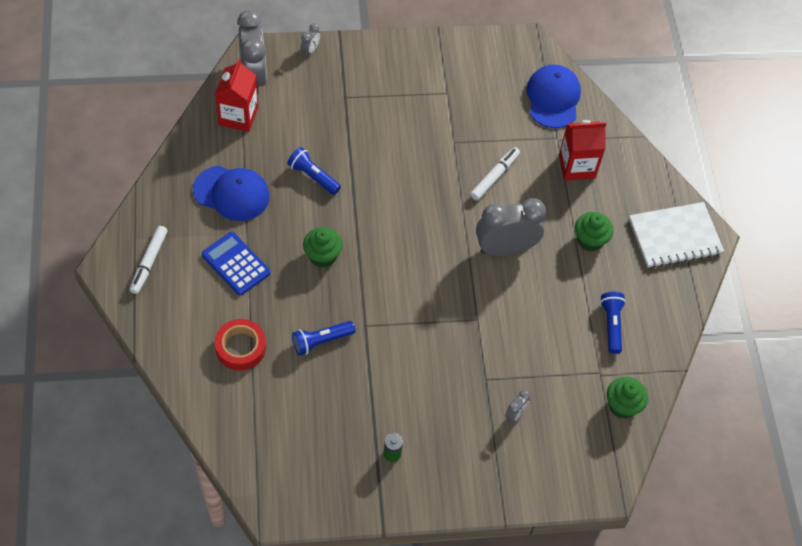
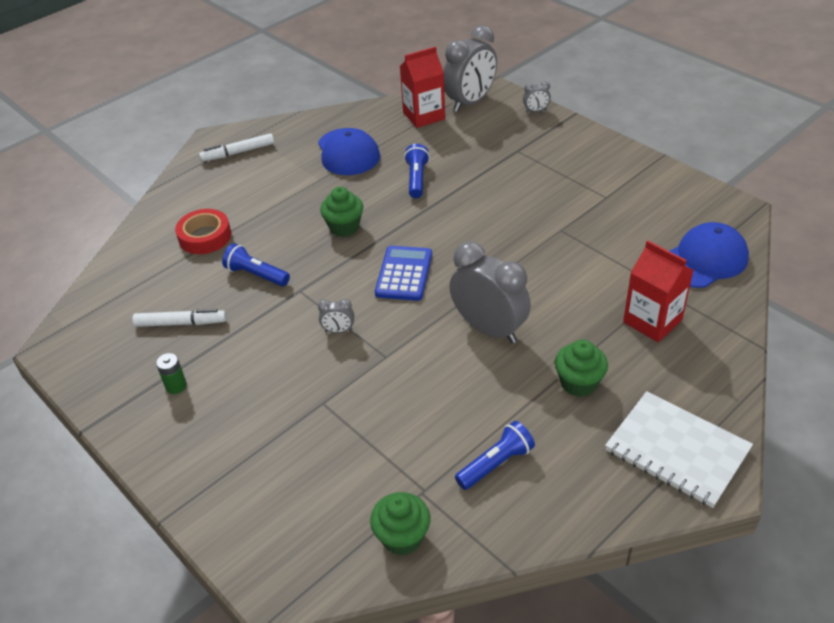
camera: 60 degrees right, 15 degrees down
(236, 264) = (283, 190): blue calculator -> blue calculator (404, 274)
(494, 176) = (560, 275): white marker -> white marker (181, 323)
(515, 414) = (303, 450): grey clock -> grey clock (338, 330)

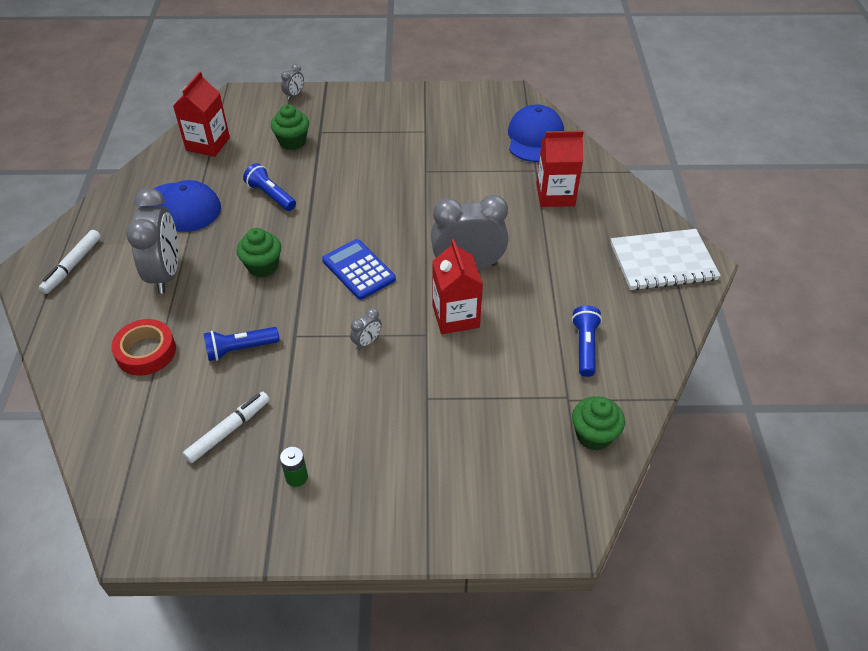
camera: 50 degrees left, 5 degrees up
(426, 360) = (455, 316): none -> red carton
(470, 102) = (233, 114): grey clock -> grey clock (166, 273)
(579, 383) = (565, 262): green cupcake -> green cupcake (292, 142)

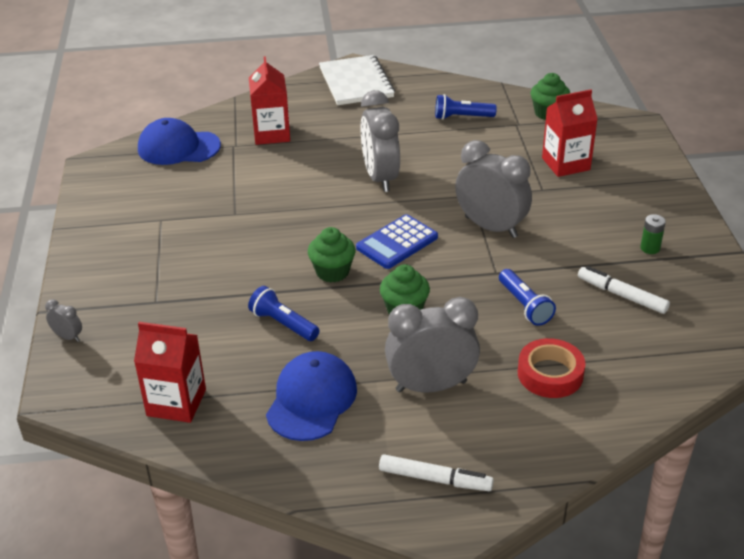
camera: 95 degrees left, 10 degrees down
(271, 195) = (283, 324): blue flashlight -> blue flashlight turned 90 degrees clockwise
(292, 142) = (176, 322): green cupcake -> green cupcake (332, 272)
(367, 342) = (491, 227): grey clock -> grey clock, size x2.34
(455, 316) = (445, 180): red carton -> red carton (565, 164)

